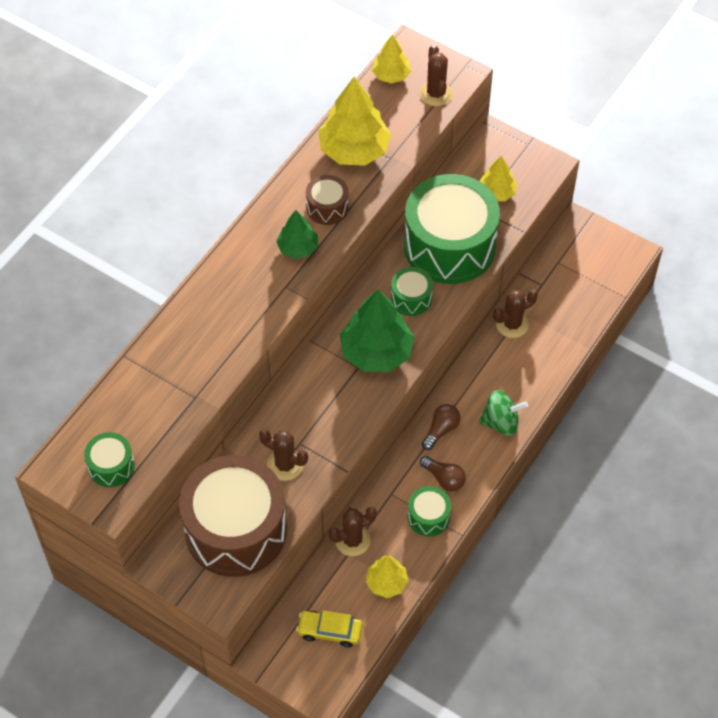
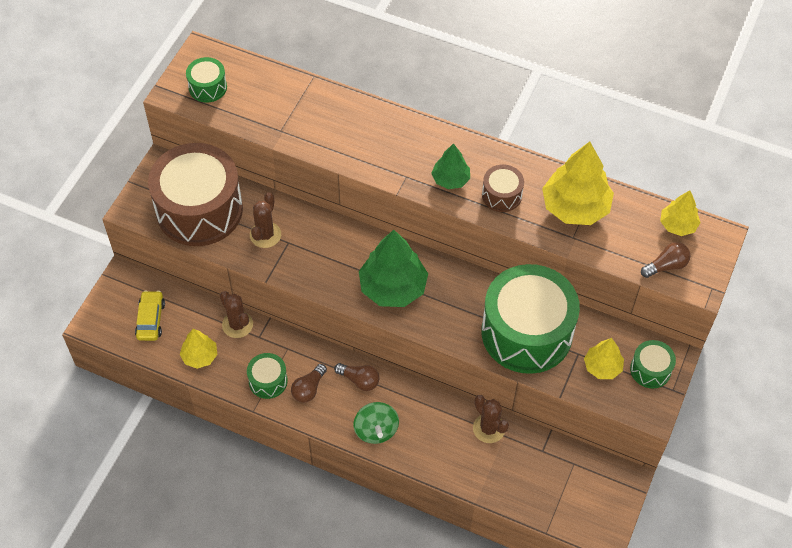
camera: 80 degrees right, 0 degrees up
(411, 298) = (458, 308): green drum -> green drum (650, 370)
(436, 94) = (666, 266): brown cactus -> brown light bulb

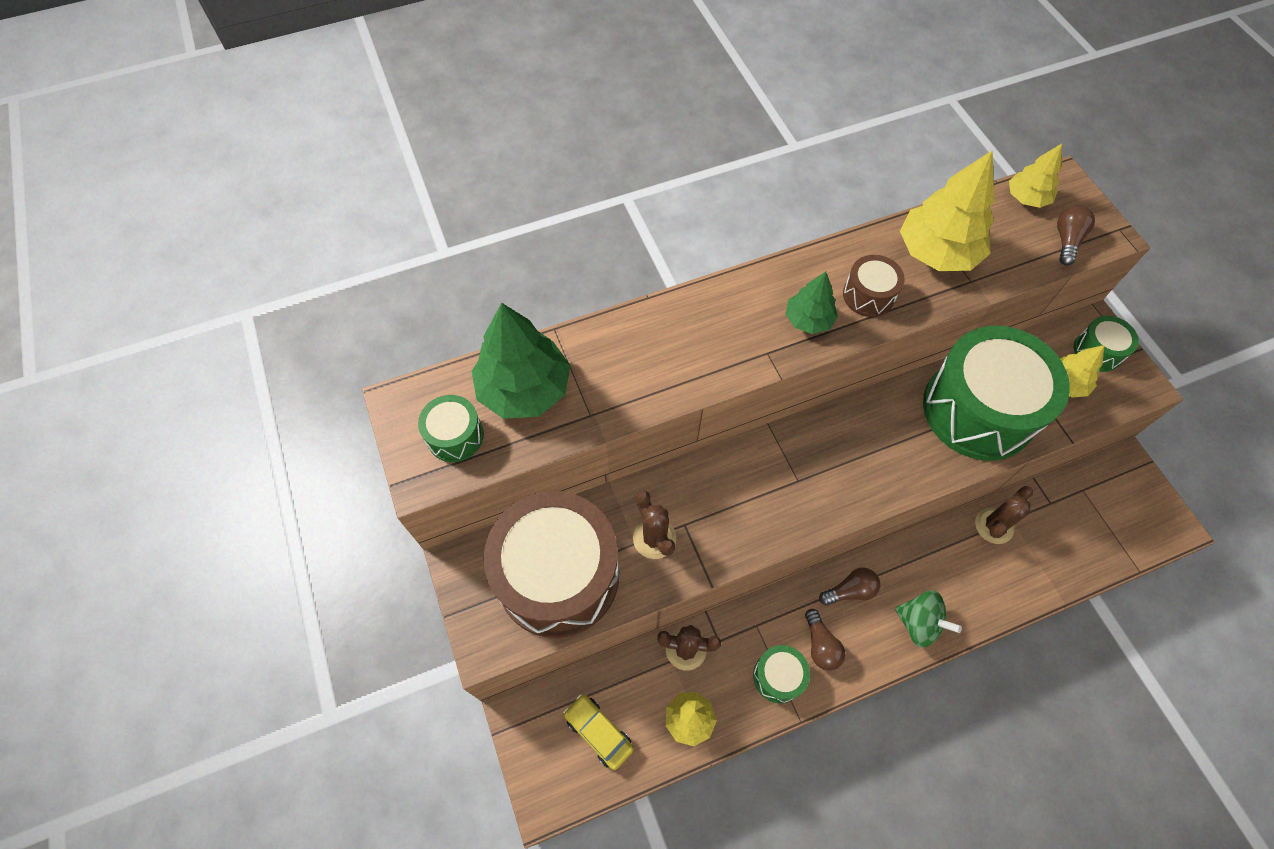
camera: 45 degrees left, 5 degrees up
(393, 287) = (828, 476): green tree -> green tree (524, 389)
(489, 428) = (994, 526): brown cactus -> brown cactus turned 60 degrees counterclockwise

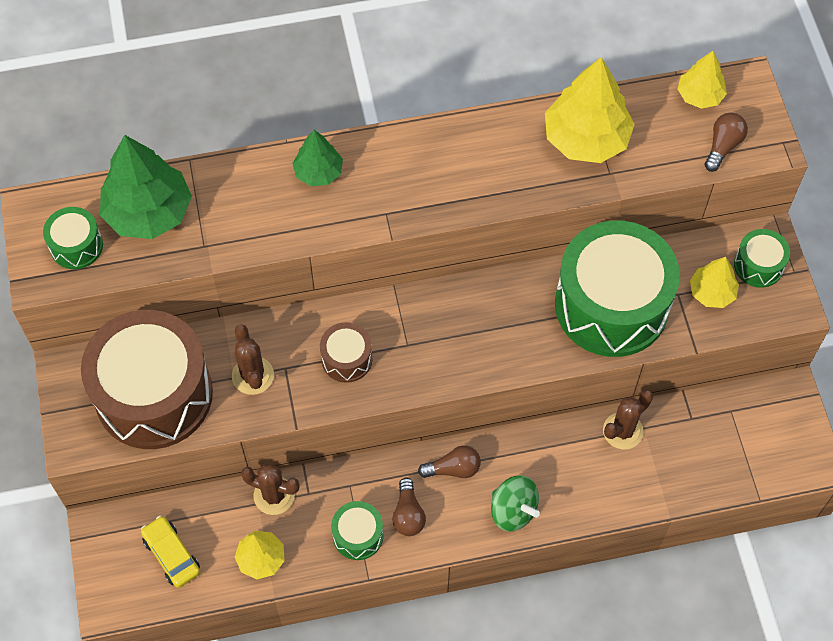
camera: 10 degrees right, 0 degrees up
(808, 320) = (435, 187): green tree -> green tree (318, 172)
(868, 295) = (502, 172): brown drum -> brown drum (347, 359)

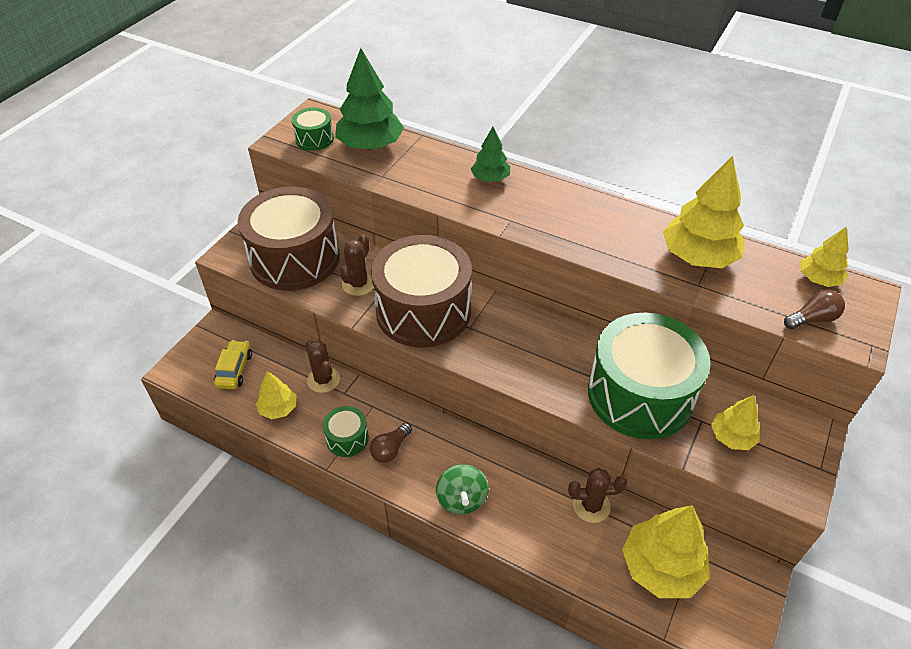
camera: 40 degrees right, 15 degrees down
(347, 359) = (423, 311): brown drum -> brown drum, size x2.27
(453, 469) = (447, 444): brown light bulb -> none
(716, 442) = (661, 567): none -> yellow tree
(758, 265) = (790, 444): green drum -> none

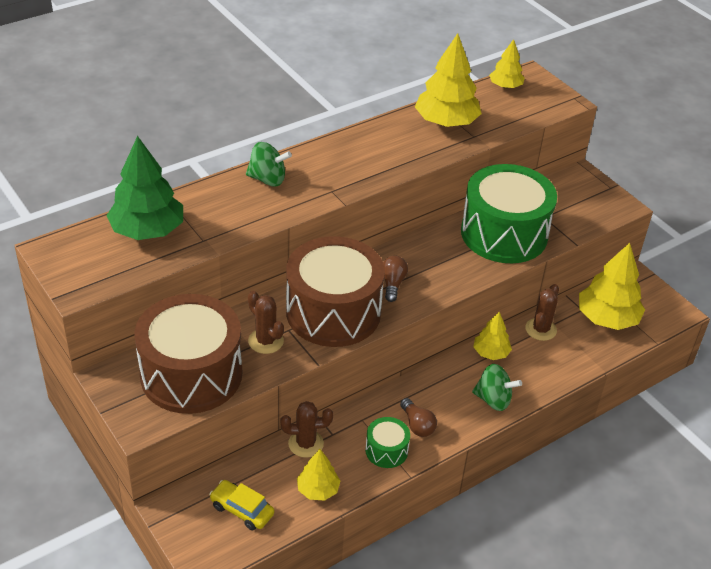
camera: 65 degrees left, 5 degrees down
(314, 139) = (98, 264): green drum -> none
(490, 178) = (267, 179): green tree -> green spinning top
(732, 437) = (565, 211): yellow tree -> yellow tree (491, 353)
(812, 319) = (538, 107): brown light bulb -> brown light bulb (392, 284)

